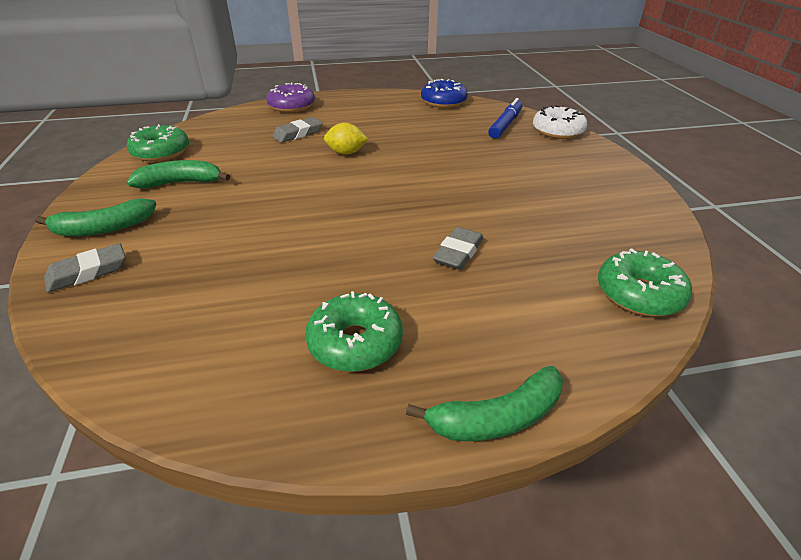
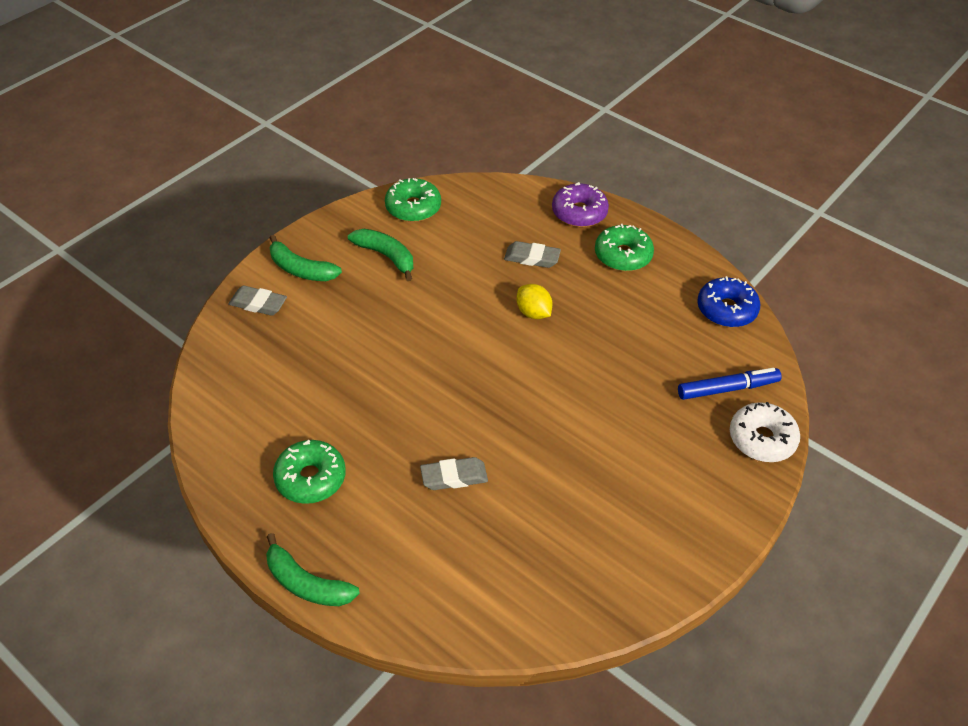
camera: 50 degrees right, 10 degrees up
(639, 294) = (503, 615): green donut -> green donut (623, 255)

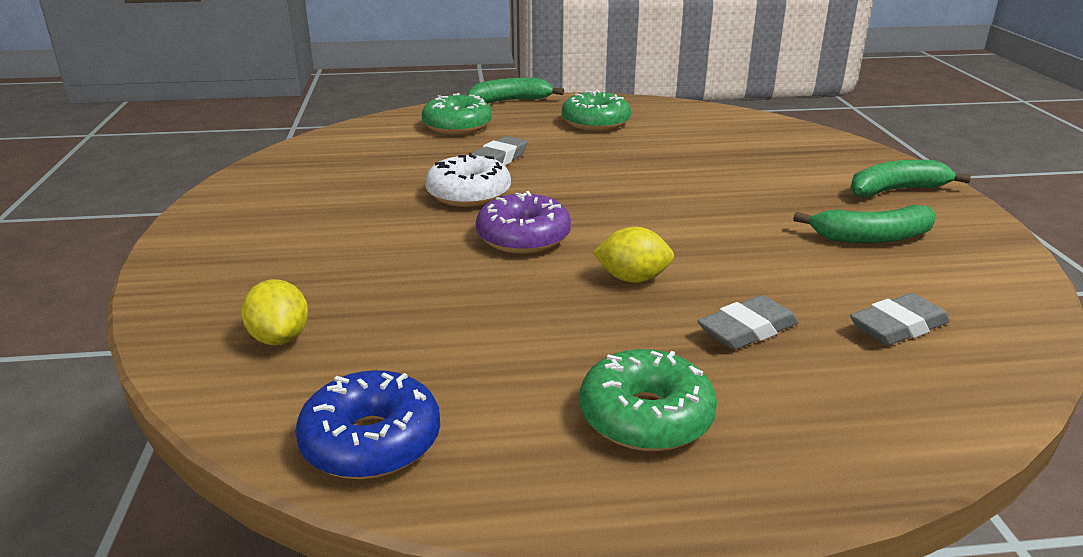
camera: 135 degrees right, 20 degrees down
(258, 304) = (854, 159): grey eraser -> grey eraser (898, 327)
(413, 207) = (982, 293): green donut -> green donut (457, 126)
(579, 213) = (825, 440): purple donut -> purple donut (523, 238)
(727, 389) = (280, 338): blue marker -> yellow lemon
(762, 439) = (188, 314): white donut -> white donut (468, 194)

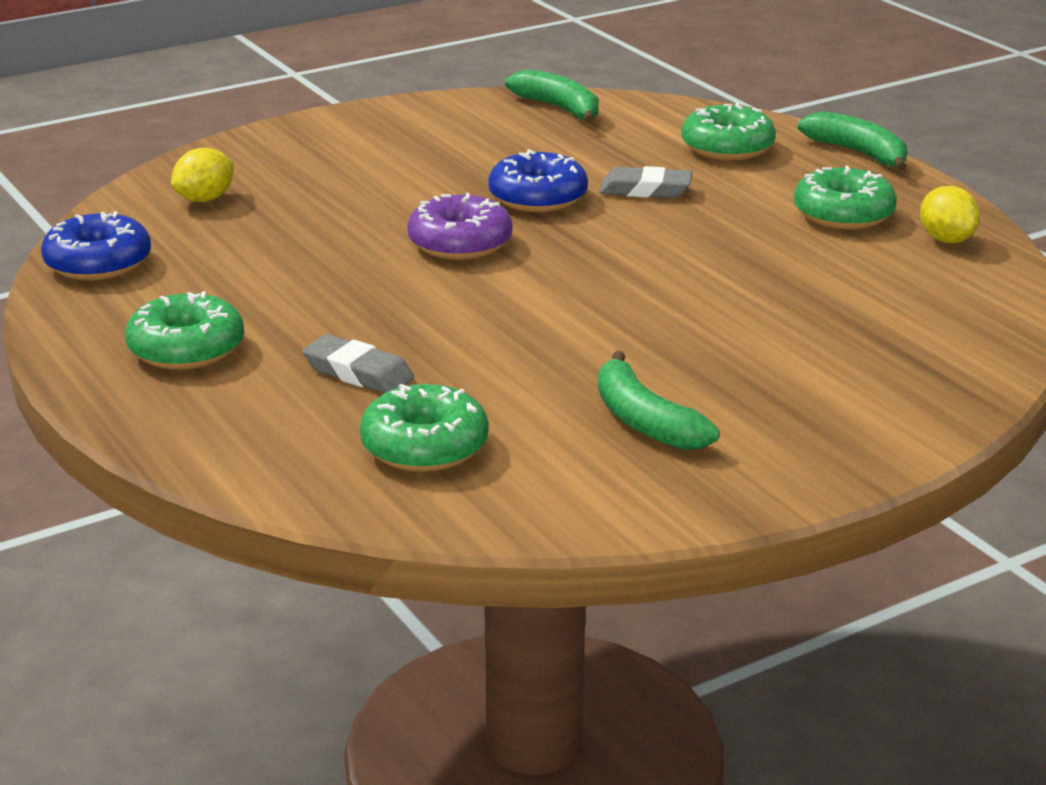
camera: 65 degrees right, 0 degrees up
(468, 194) = (538, 198): white donut -> blue donut
(632, 279) = (417, 307): yellow lemon -> yellow lemon (946, 239)
(896, 190) = (827, 430): green banana -> green banana (559, 108)
(898, 327) = (424, 447): grey eraser -> green donut

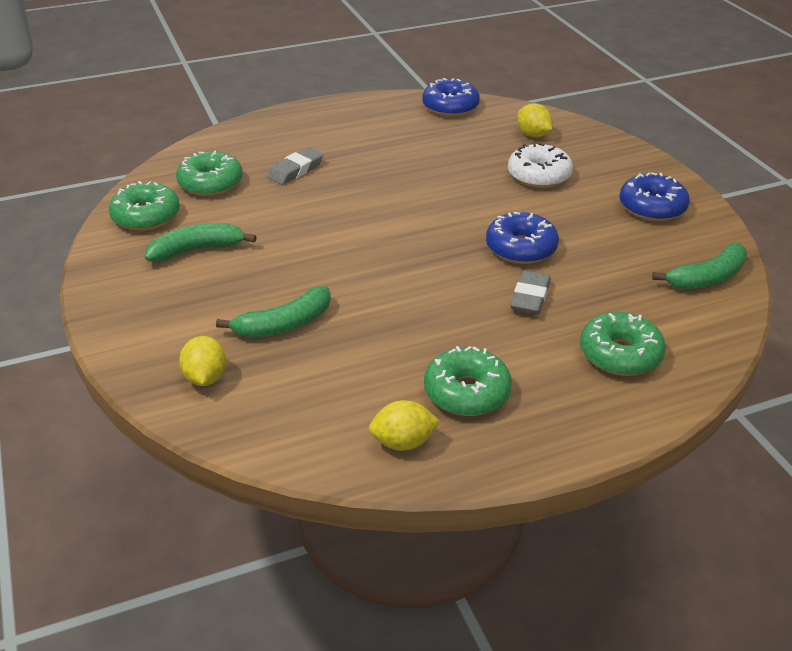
camera: 100 degrees right, 10 degrees up
(186, 349) = (342, 128): green donut -> green donut (146, 216)
(337, 192) = (539, 175): none -> white donut
(409, 130) = (652, 207): none -> blue donut
(460, 243) = (450, 212): purple donut -> none
(858, 153) = (607, 435): green banana -> green banana (284, 324)
(931, 362) = (205, 377): none -> yellow lemon

